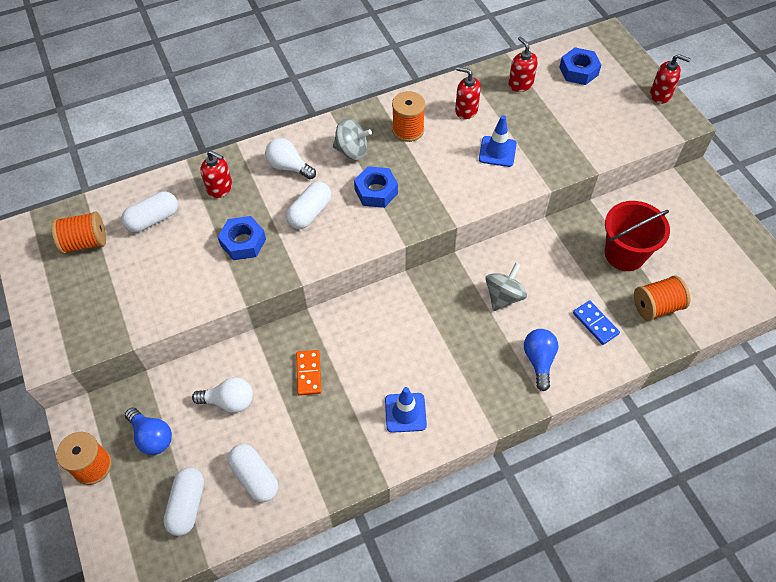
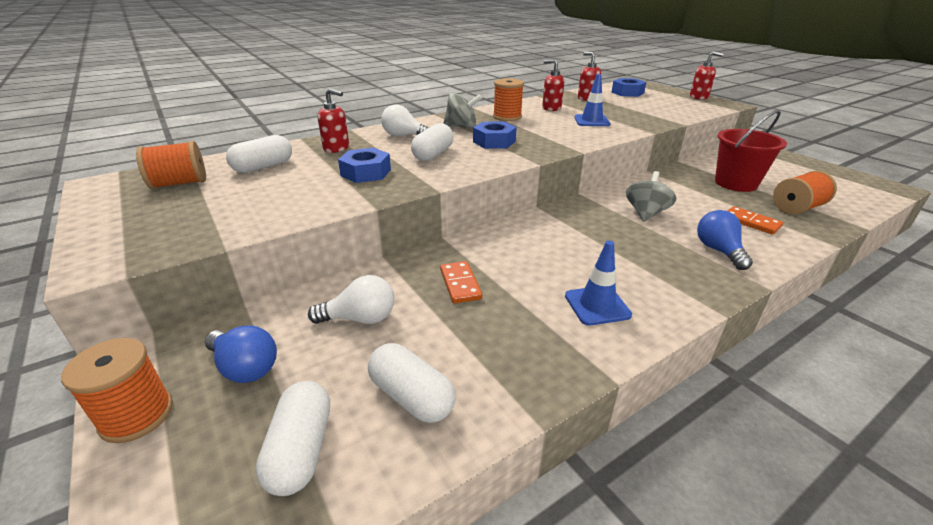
camera: 10 degrees left, 25 degrees down
(595, 323) = (751, 222): blue domino -> orange domino

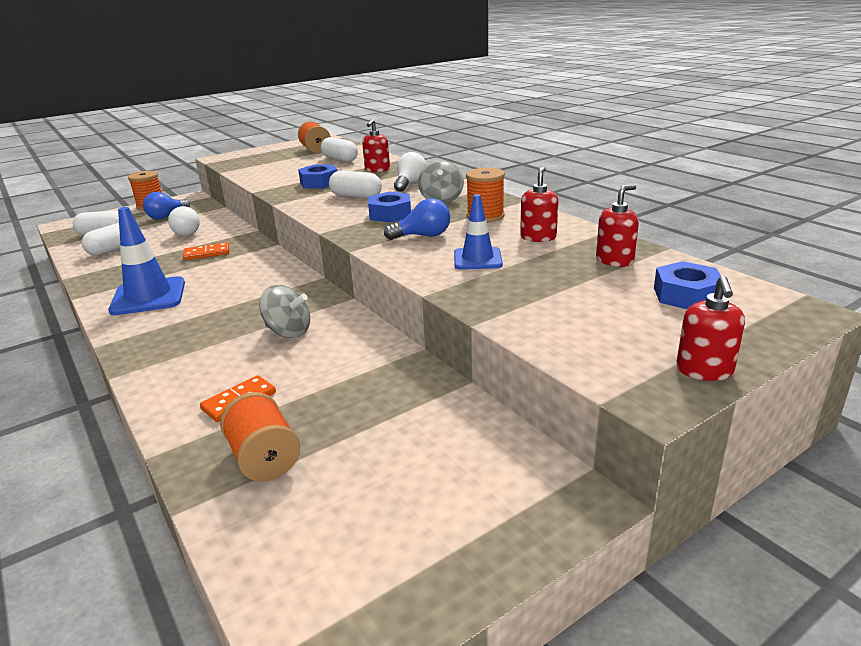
camera: 90 degrees right, 5 degrees down
(597, 305) = (148, 296): blue traffic cone -> blue traffic cone, size x1.59
(718, 251) = (189, 363): blue light bulb -> blue light bulb (423, 236)
(735, 183) = (368, 420): red bucket -> none

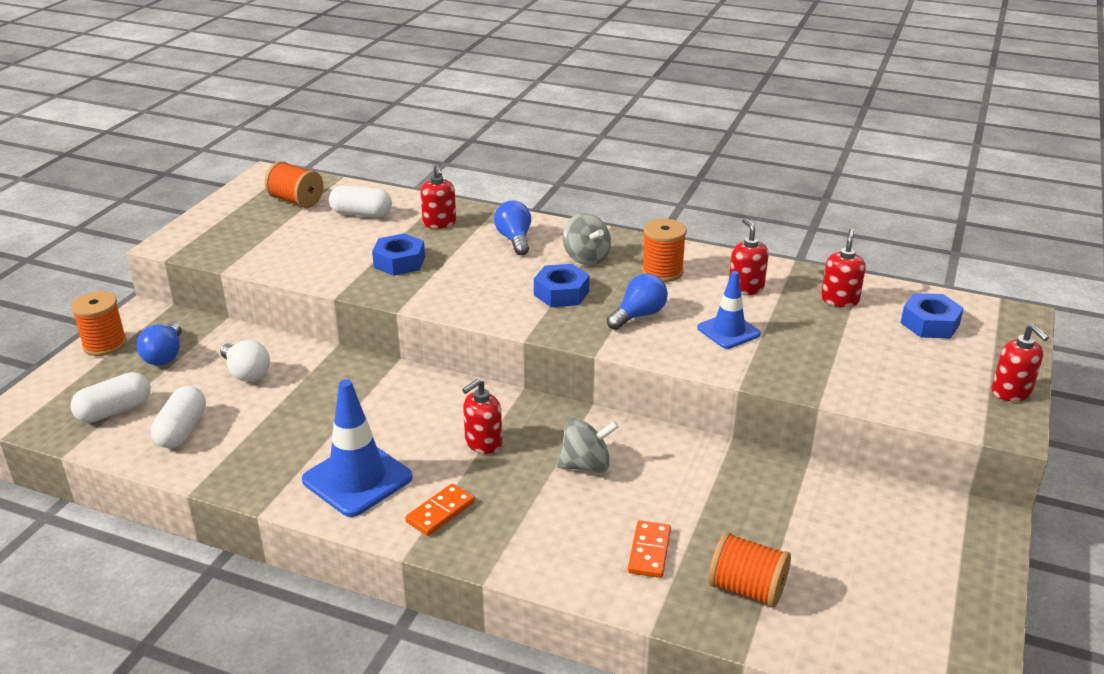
camera: 35 degrees left, 5 degrees up
(207, 253) = (329, 398): orange domino -> orange domino (440, 512)
(247, 299) = (483, 443): none -> red soap dispenser
(356, 196) = (481, 274): white capsule -> none
(410, 184) = (514, 239): white light bulb -> blue light bulb

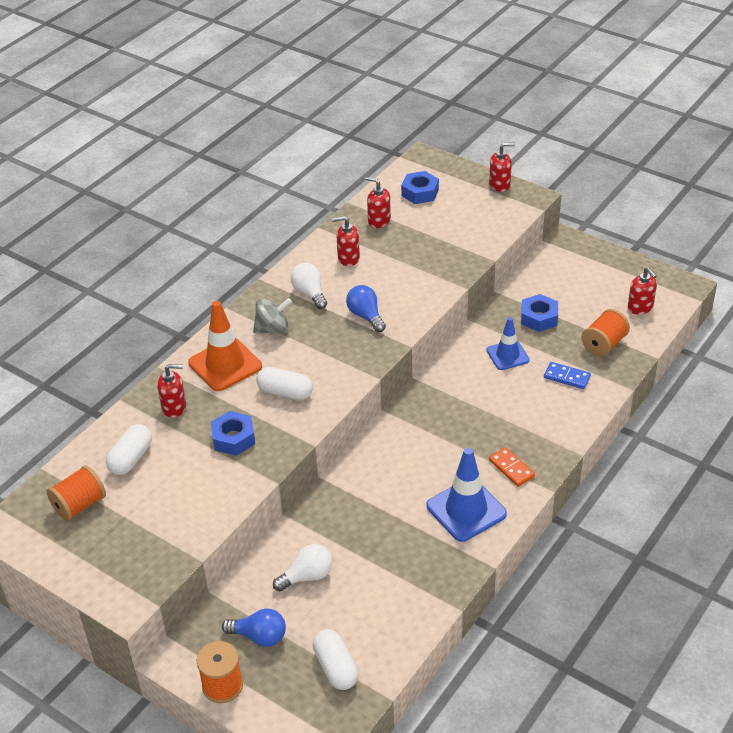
camera: 75 degrees left, 10 degrees up
(182, 430) = (377, 618): white capsule -> white capsule (285, 392)
(483, 443) = (442, 439): red soap dispenser -> red soap dispenser (640, 307)
(514, 239) = (225, 365): blue light bulb -> orange traffic cone
(561, 293) = (320, 350): blue nut -> blue nut (539, 318)
(586, 465) = (479, 391): grey spinning top -> none
(649, 551) = (567, 377): orange domino -> blue domino
(662, 271) = (309, 293): orange spool -> white light bulb
(728, 331) = (400, 278): blue traffic cone -> blue traffic cone (507, 355)

